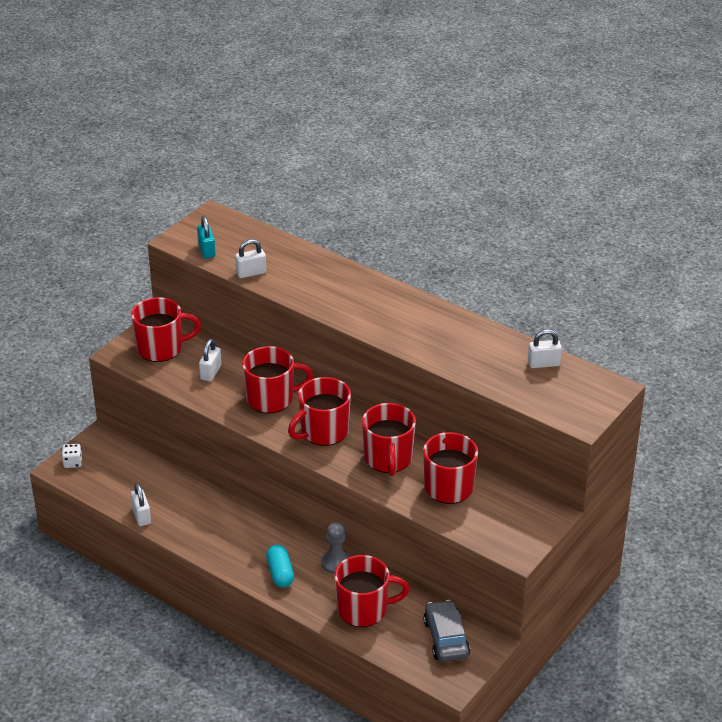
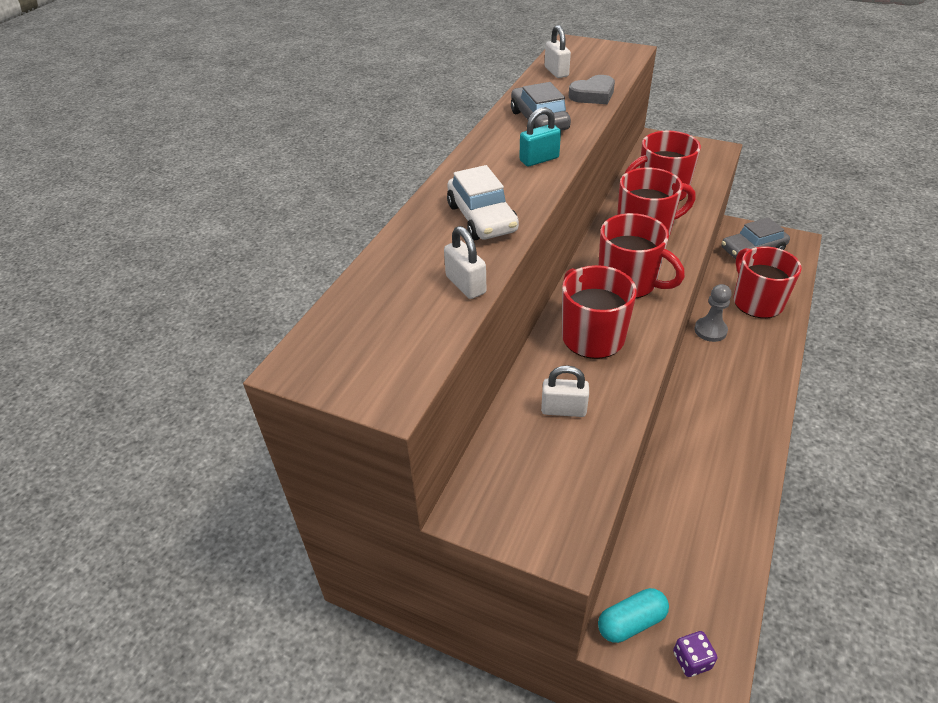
camera: 100 degrees left, 5 degrees up
(73, 462) = (691, 660): white dice -> purple dice
(141, 516) = (747, 526): white padlock -> none
(161, 348) = (528, 486): red mug -> none
(207, 250) = (415, 347): turquoise padlock -> turquoise padlock (539, 159)
(280, 573) = (752, 369): turquoise capsule -> turquoise capsule (631, 622)
(318, 288) = (482, 218): none -> white car
(448, 336) = (539, 120): none -> grey car
(486, 375) = (593, 95): none -> grey heart

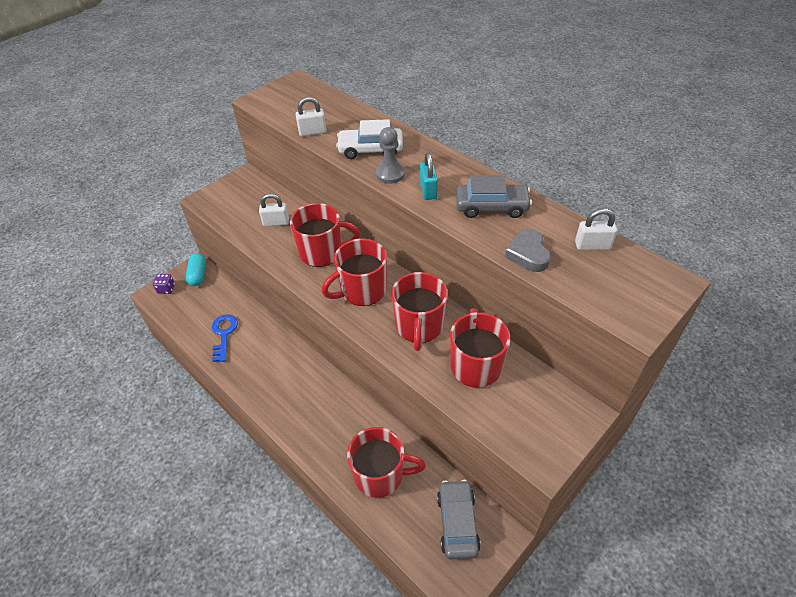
camera: 110 degrees right, 5 degrees up
(563, 409) = (276, 222): white padlock -> white padlock turned 60 degrees clockwise
(710, 330) = (364, 416): grey pawn -> grey pawn (390, 174)
(712, 513) = (224, 334): none -> blue key

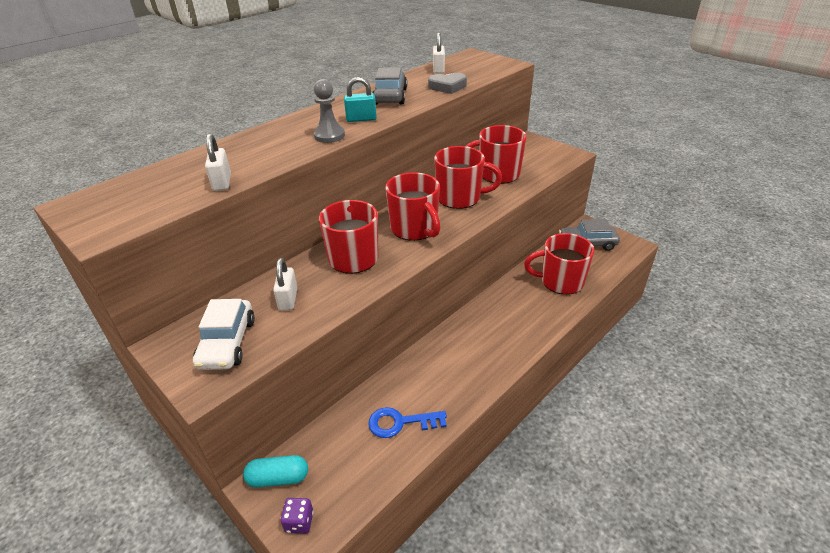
camera: 90 degrees left, 10 degrees down
(370, 150) = (280, 146): white car -> white car (227, 343)
(380, 475) = (560, 281): red mug -> red mug turned 90 degrees counterclockwise

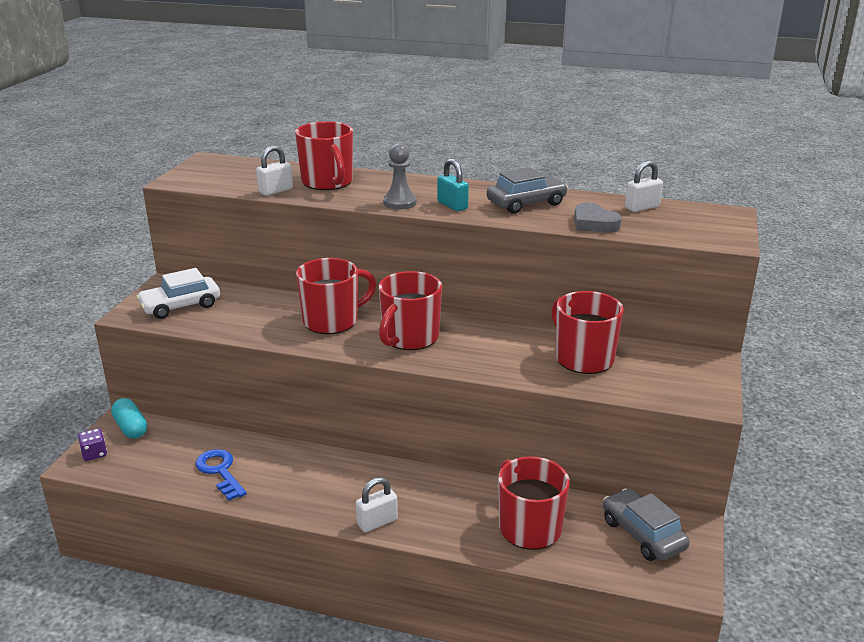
camera: 60 degrees right, 10 degrees down
(288, 299) = (249, 311): white padlock -> white padlock (377, 522)
(460, 198) = (499, 347): red mug -> red mug (327, 182)

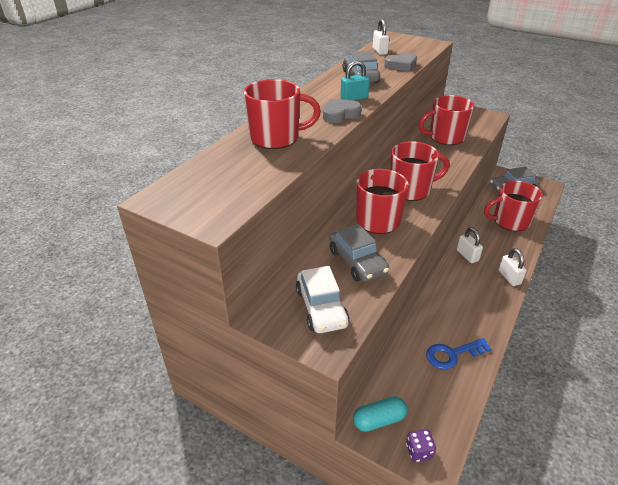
camera: 75 degrees left, 10 degrees up
(251, 316) = (357, 262): none -> grey car
(275, 191) = (283, 163): white padlock -> white padlock (467, 255)
(400, 203) = (340, 114): grey pawn -> grey heart
(409, 338) = (411, 190): red mug -> red mug turned 60 degrees counterclockwise

